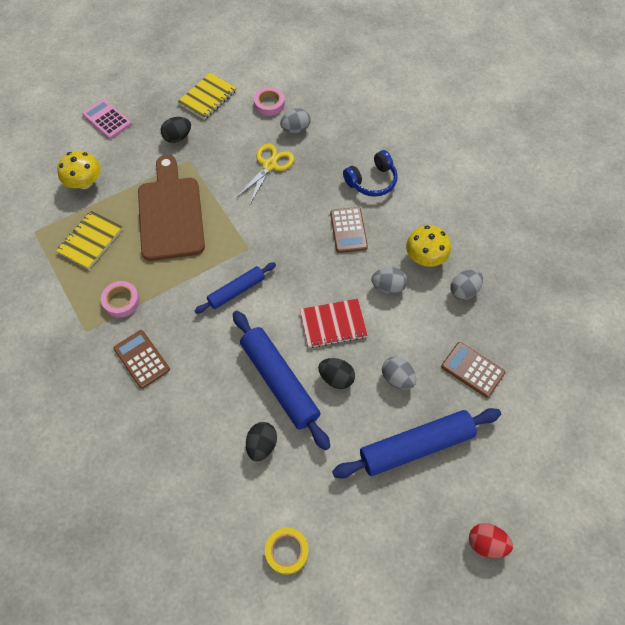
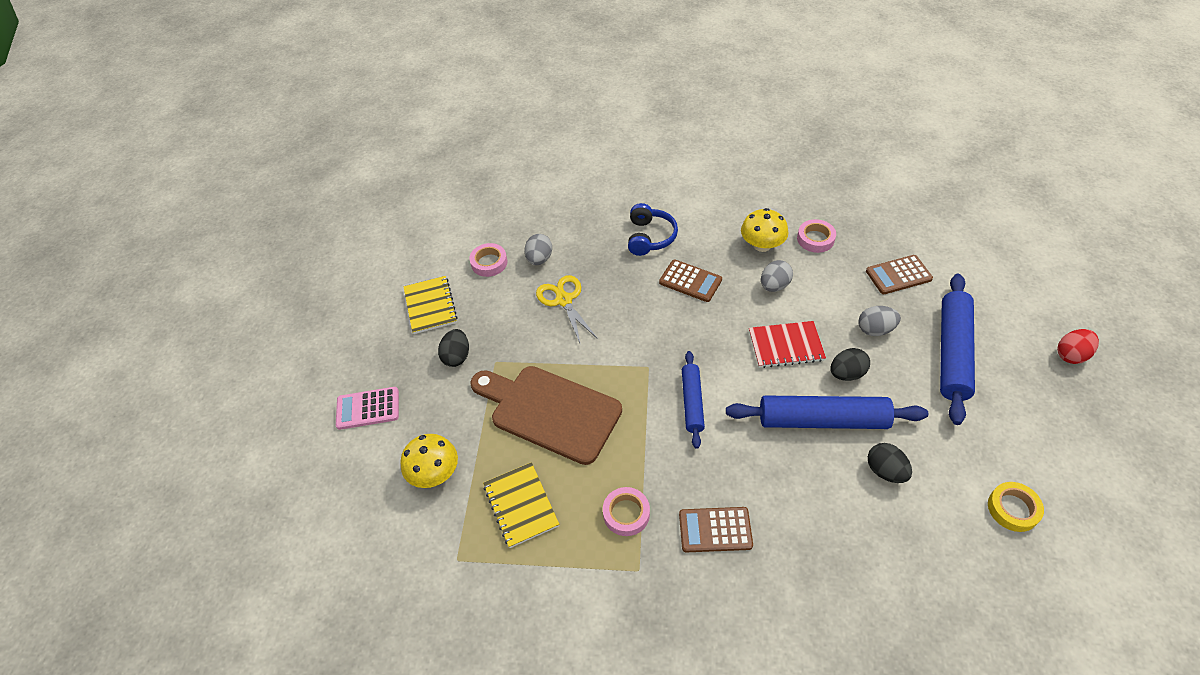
camera: 50 degrees left, 10 degrees down
(333, 324) = (786, 345): red notebook -> red notebook turned 60 degrees clockwise
(464, 291) = (815, 239): grey egg -> pink tape

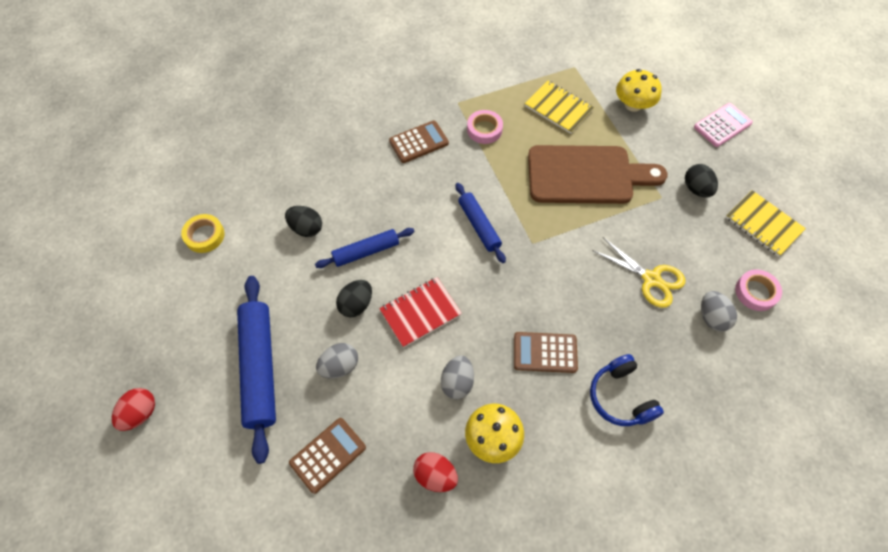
camera: 150 degrees right, 10 degrees up
(815, 239) = (435, 475): pink tape -> red egg
(822, 420) = (366, 251): blue rolling pin -> blue rolling pin, size x0.59

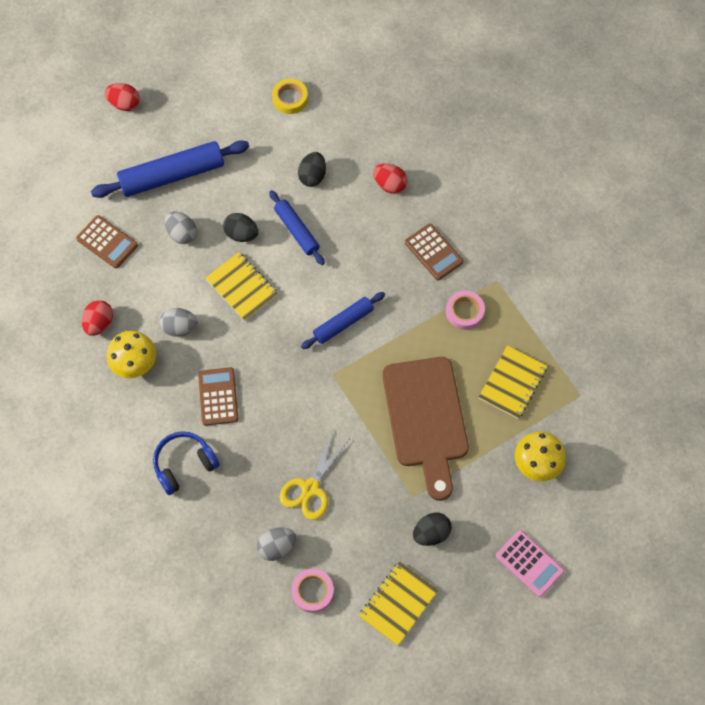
camera: 80 degrees right, 5 degrees up
(337, 165) = (390, 185): none -> red egg
(420, 313) = (241, 287): red notebook -> yellow notebook

